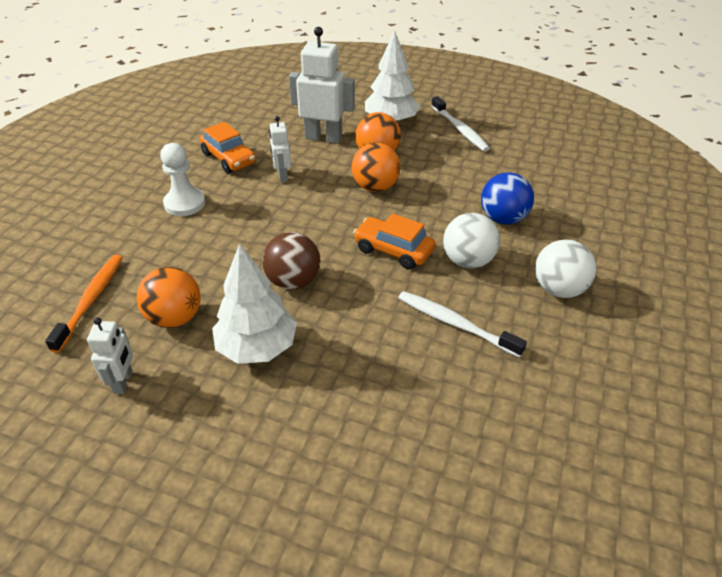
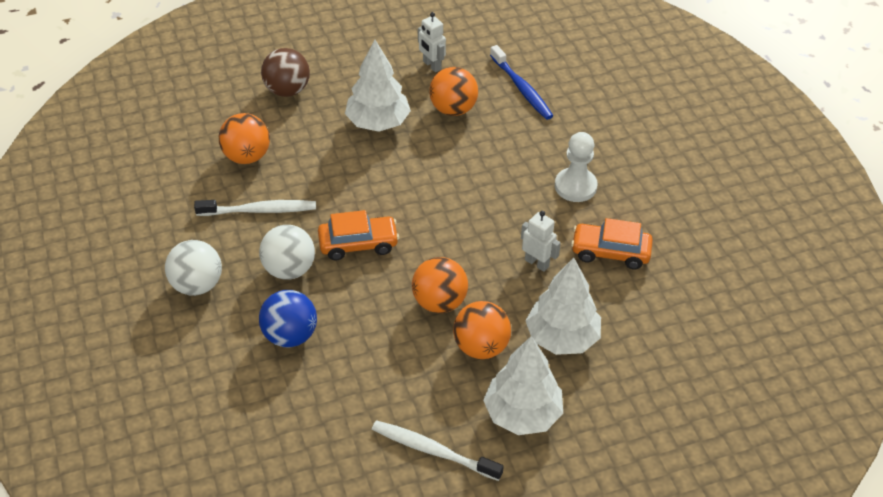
camera: 140 degrees right, 5 degrees up
(91, 300) = (522, 88): orange toothbrush -> blue toothbrush
(293, 281) = (406, 175): brown ball -> brown ball (287, 90)
(323, 137) = (562, 338): white robot -> white tree
(424, 391) = (247, 156): none -> orange ball

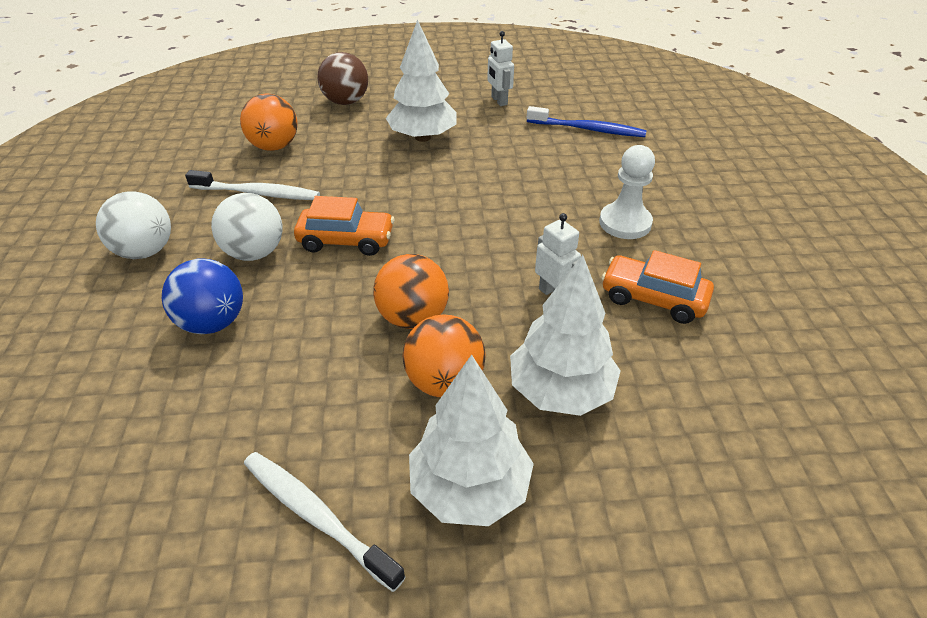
camera: 15 degrees right, 5 degrees down
(453, 109) = (507, 137): orange ball -> none
(522, 88) = (588, 129): blue toothbrush -> blue toothbrush turned 60 degrees counterclockwise

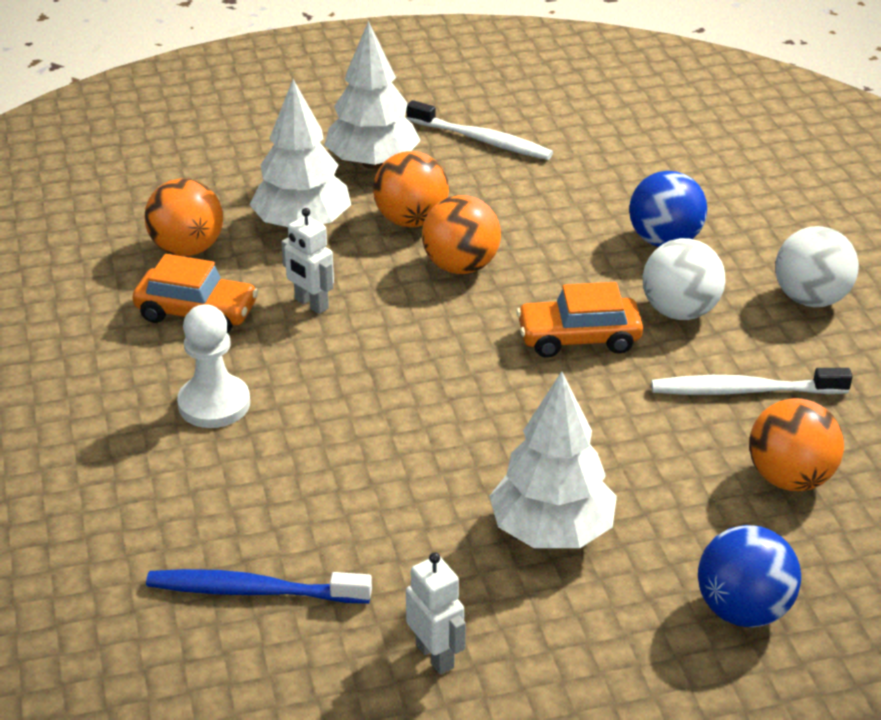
camera: 170 degrees right, 5 degrees down
(346, 102) = (743, 610): brown ball -> blue ball
(678, 373) = (187, 249): none -> orange ball

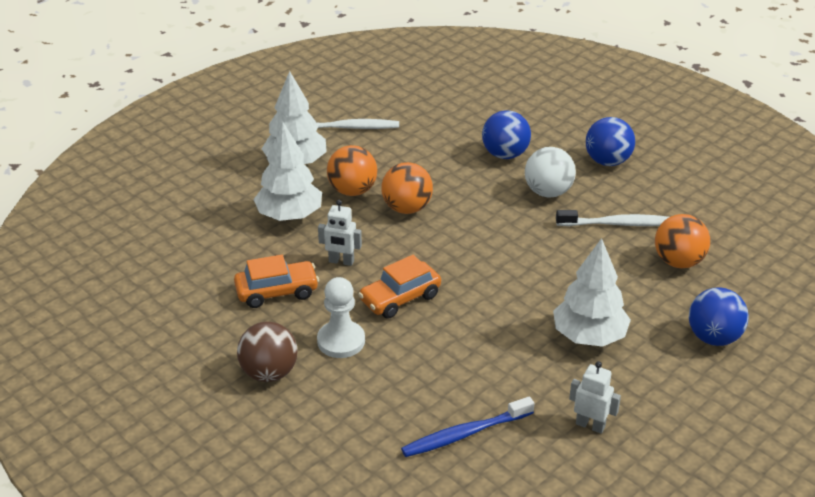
camera: 30 degrees left, 0 degrees up
(91, 409) = (269, 373): none -> brown ball
(187, 249) = (232, 255): orange ball -> none
(578, 338) = (509, 227): orange car -> orange car (400, 298)
(744, 391) = (618, 224): white toothbrush -> white toothbrush turned 150 degrees counterclockwise
(810, 299) = (607, 161): white ball -> blue ball

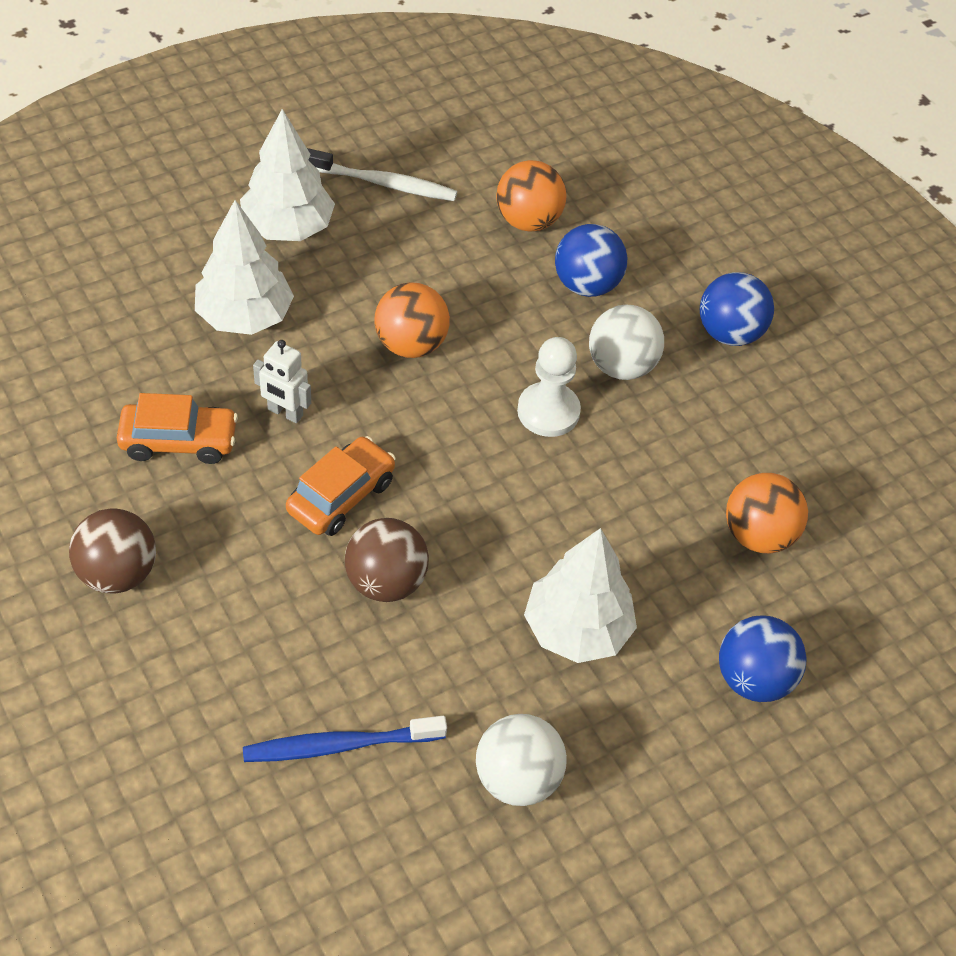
camera: 10 degrees right, 15 degrees up
(341, 341) = (233, 546): white pawn -> white pawn (548, 411)
(352, 191) = (347, 295): orange ball -> orange ball (528, 221)
(400, 298) = (341, 496): orange car -> orange car turned 150 degrees clockwise
(452, 338) = (386, 582): none -> brown ball
(590, 425) = (517, 779): white robot -> white ball
(618, 224) = (698, 446): white toothbrush -> none

